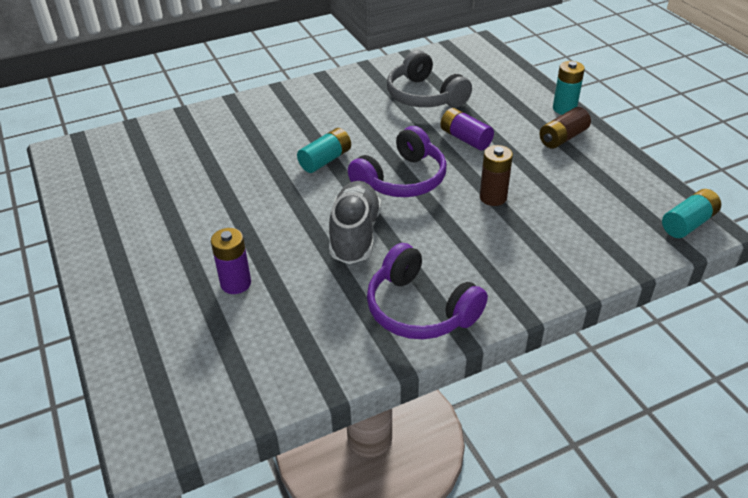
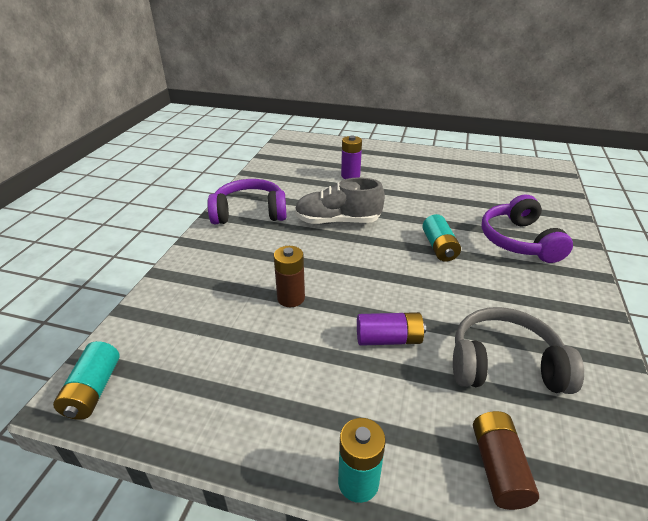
camera: 130 degrees right, 5 degrees down
(355, 235) = (337, 221): grey shoe -> grey shoe turned 135 degrees clockwise
(401, 179) = (371, 268): purple headphones -> purple headphones (519, 241)
(563, 138) = (306, 418): brown battery -> brown battery (498, 467)

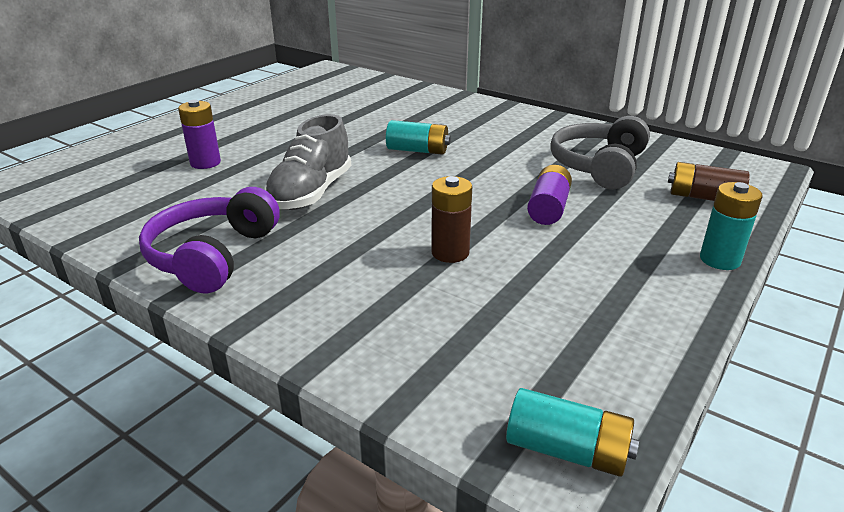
camera: 70 degrees left, 5 degrees down
(519, 241) = (437, 115): purple headphones -> none

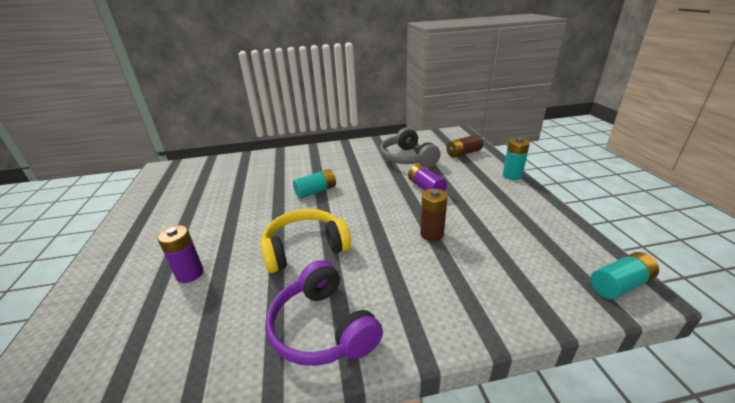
camera: 45 degrees left, 0 degrees up
(311, 193) = (305, 248): grey shoe -> yellow headphones

